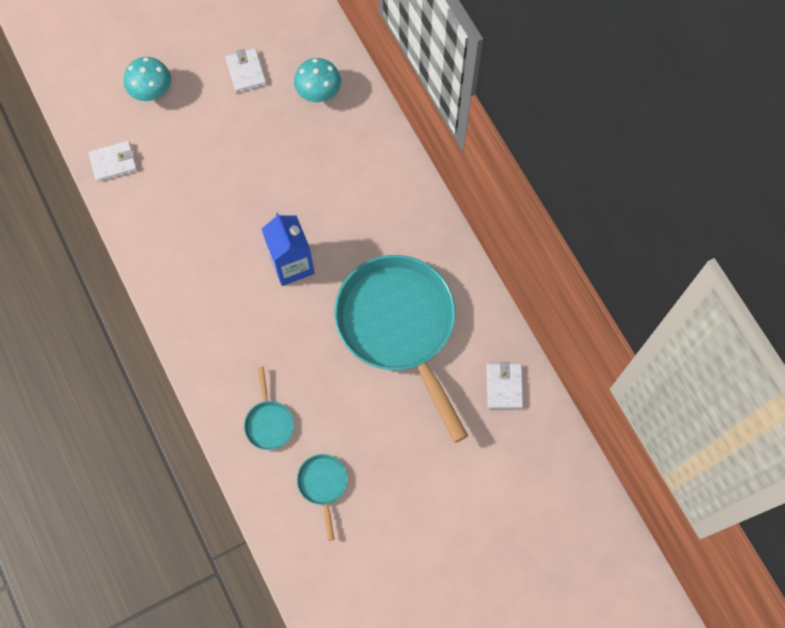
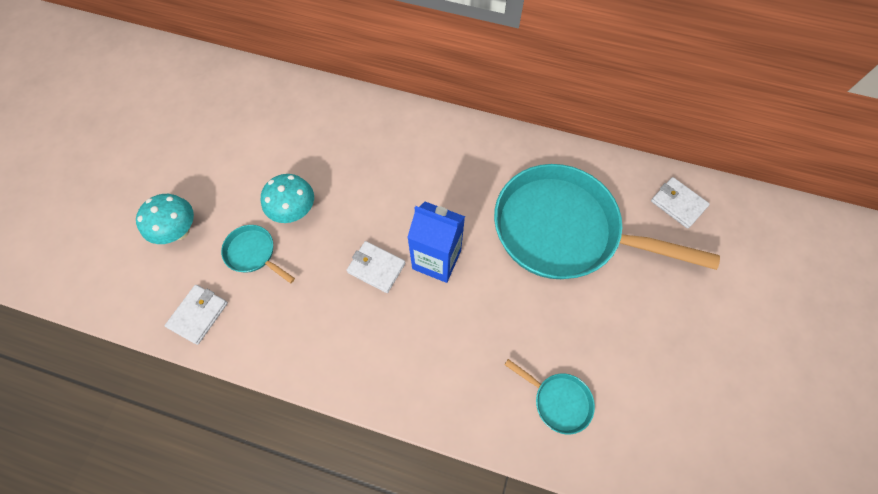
camera: 45 degrees left, 5 degrees down
(246, 72) = (248, 154): white wallet -> white wallet (376, 268)
(319, 93) = (323, 125): turquoise mushroom -> turquoise mushroom (295, 211)
(323, 485) = (655, 407): turquoise pan -> turquoise pan (253, 253)

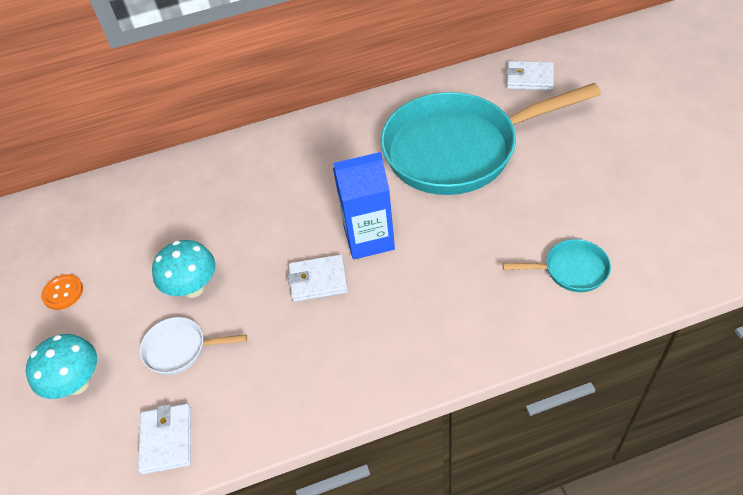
camera: 30 degrees left, 15 degrees down
(218, 155) = (63, 293): none -> orange button
(253, 253) = (180, 349): turquoise pan -> white pan

